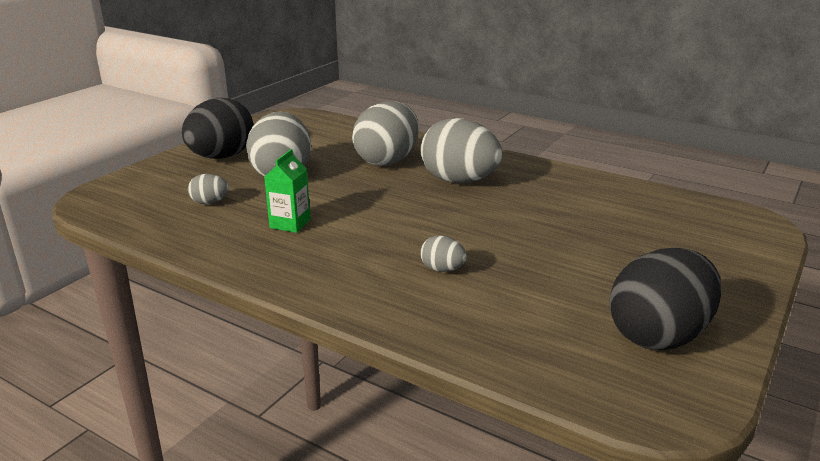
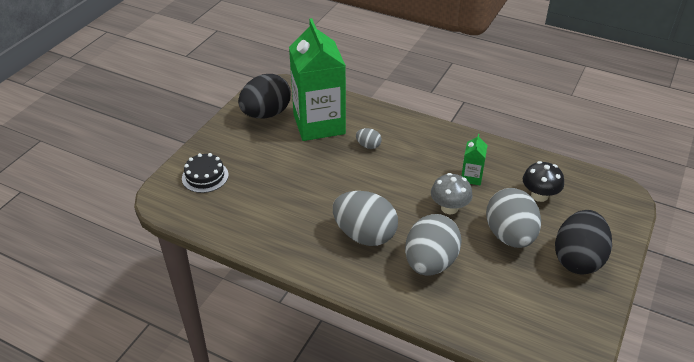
camera: 175 degrees right, 15 degrees up
(210, 202) = (539, 195): grey egg -> black mushroom
(341, 197) = (449, 208): none -> grey mushroom
(538, 309) = (319, 124): none -> green carton
(710, 242) = (205, 176): none -> black cake

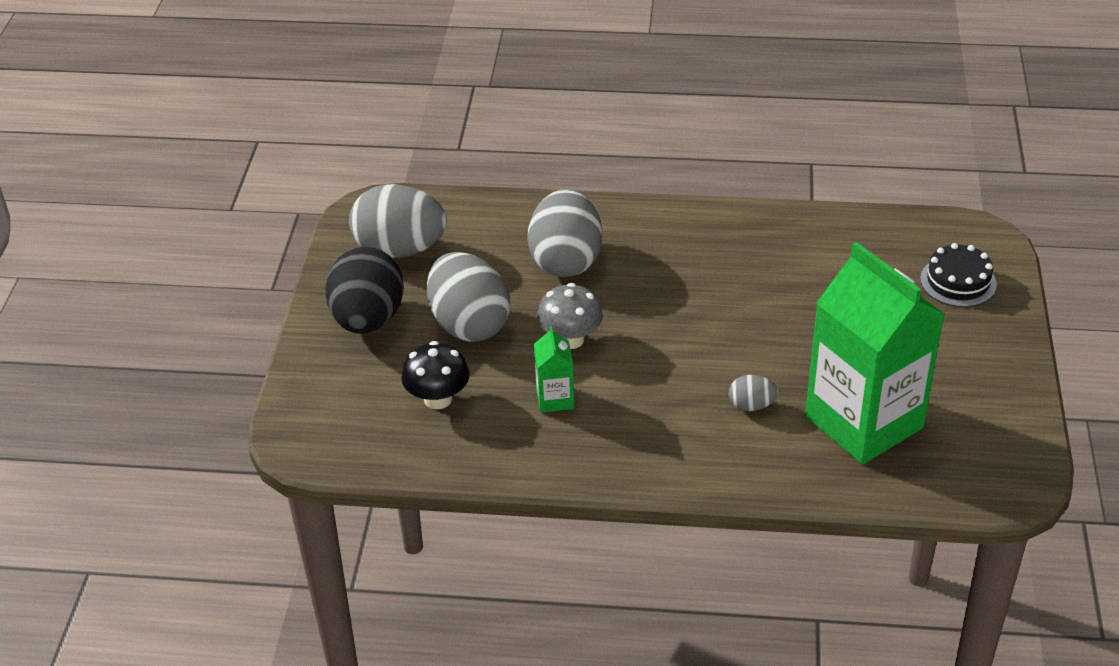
camera: 160 degrees right, 0 degrees up
(266, 114) = (972, 415): black egg -> none
(364, 235) = (670, 269): grey egg -> grey egg (400, 250)

